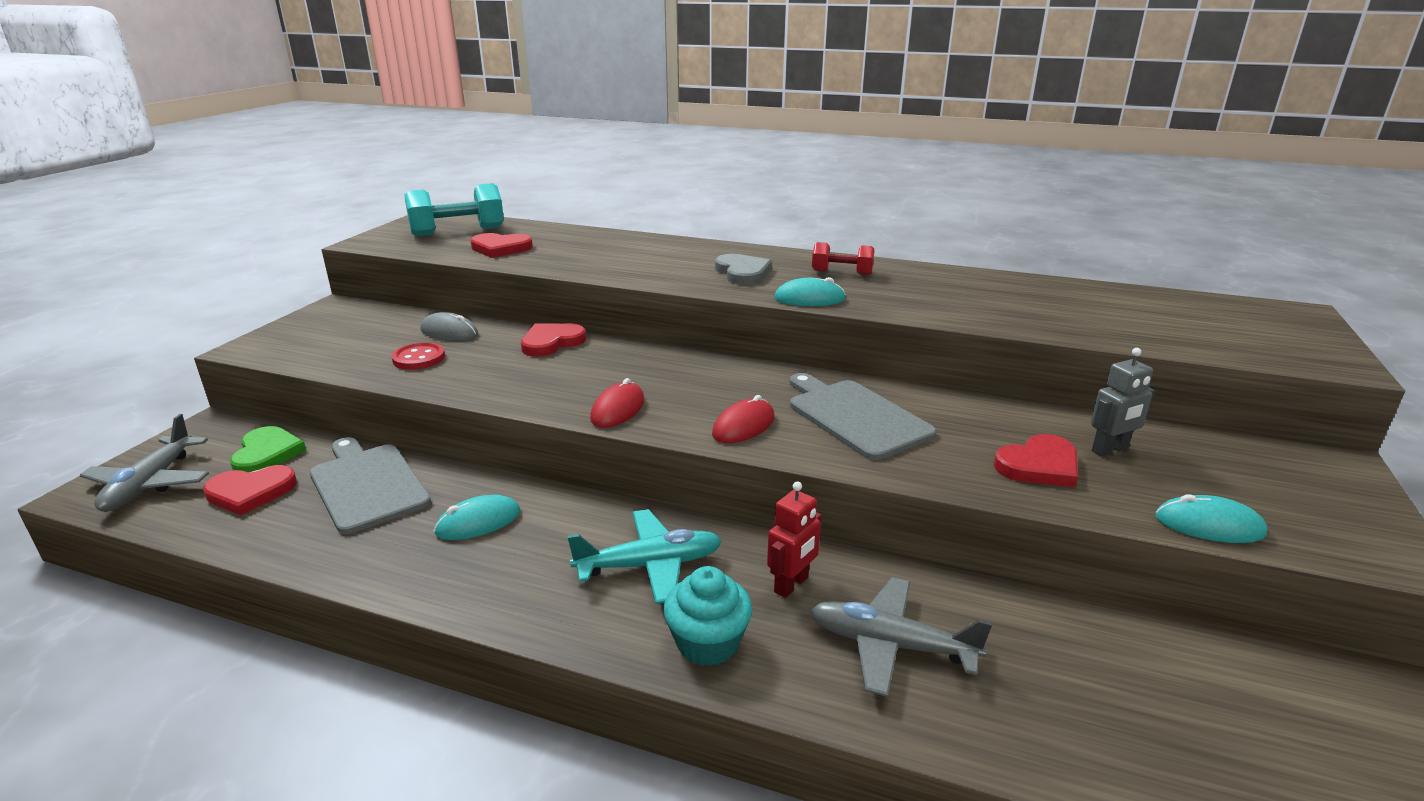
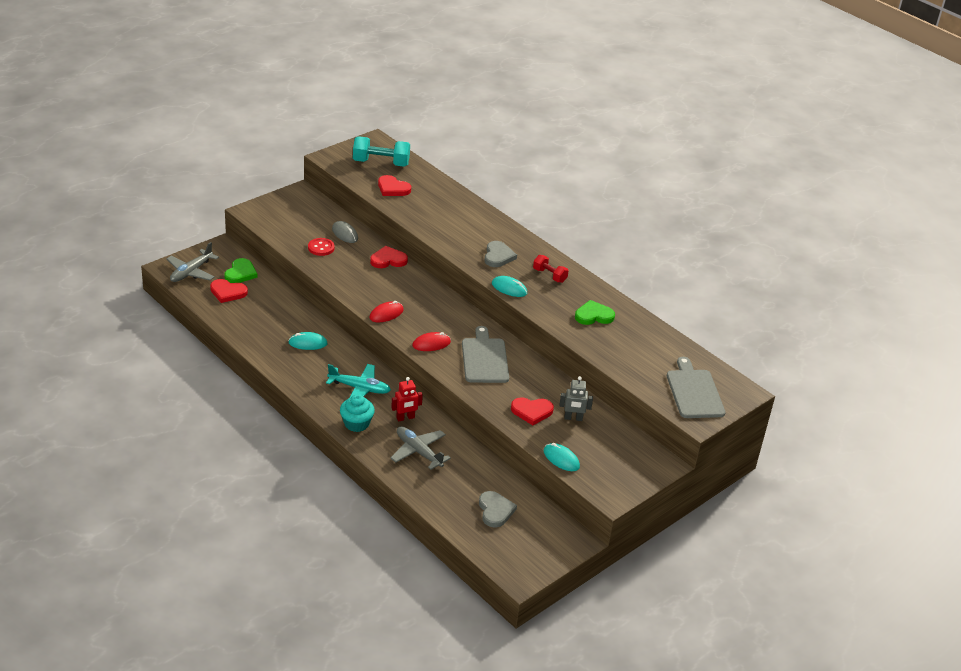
camera: 25 degrees right, 10 degrees up
(367, 485) = (274, 307): grey cutting board -> grey cutting board (694, 392)
(969, 294) = (593, 315): none -> green heart
(1185, 706) = (495, 511): none -> grey heart

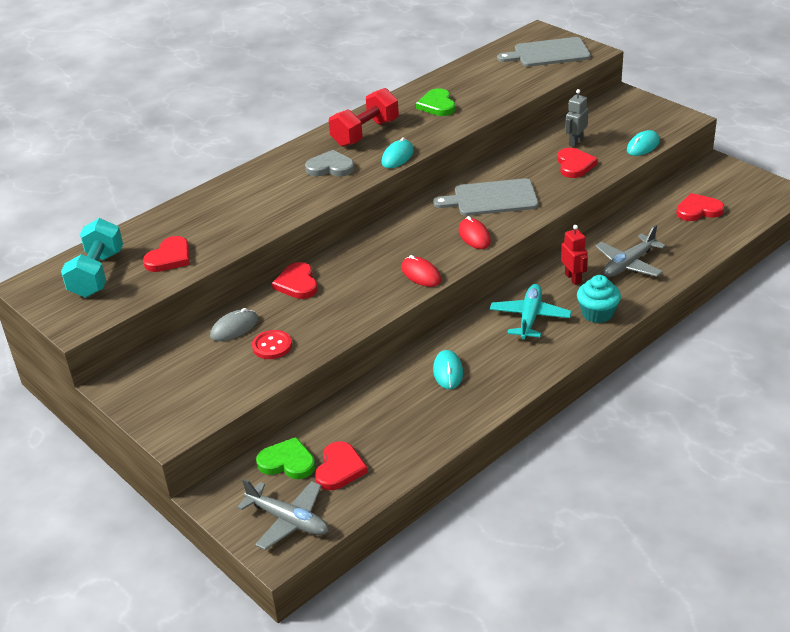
camera: 85 degrees left, 0 degrees up
(495, 511) = (698, 210): grey heart -> red heart
(549, 275) = (365, 133): red dumbbell -> red dumbbell, size x1.73
(573, 418) = (575, 142): grey robot -> grey robot turned 150 degrees counterclockwise

